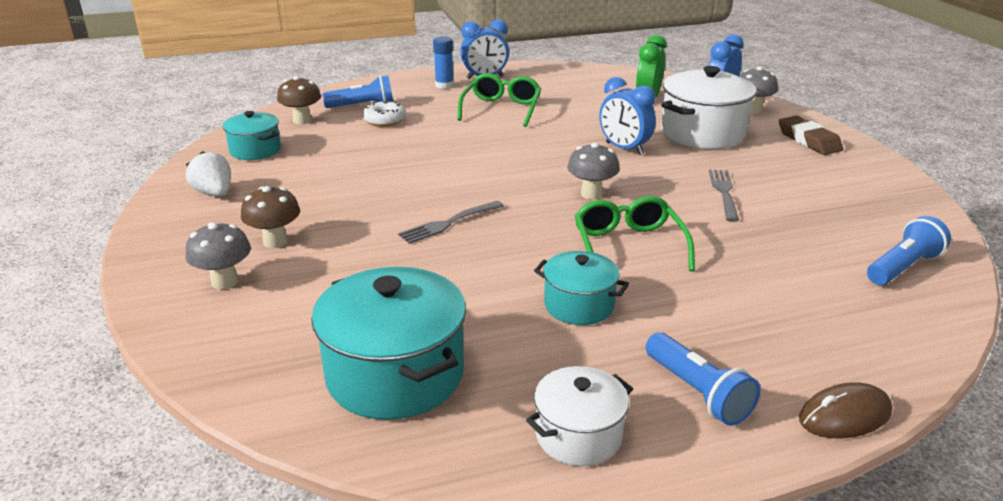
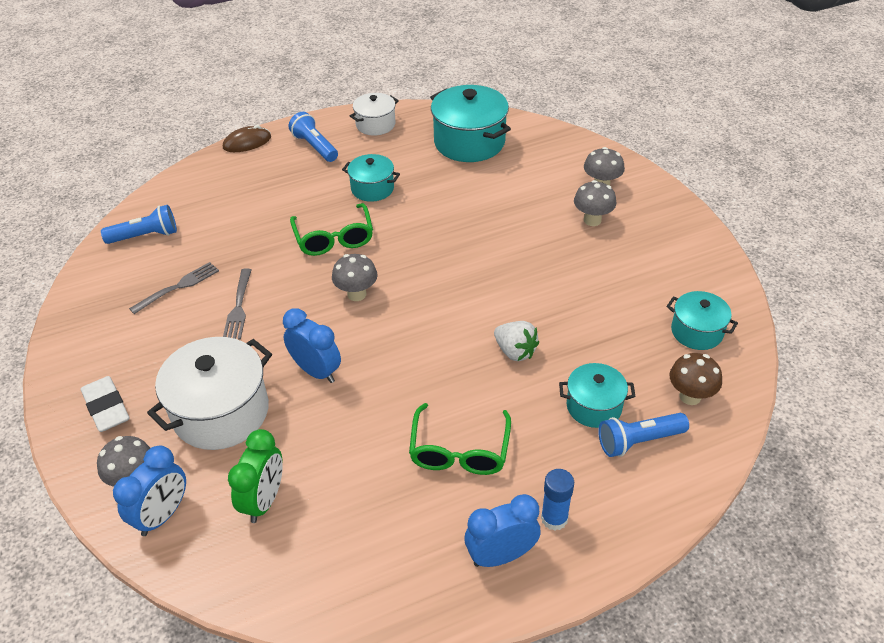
camera: 175 degrees right, 15 degrees up
(214, 193) = (681, 266): white strawberry -> white strawberry (515, 351)
(275, 241) = (592, 220): brown mushroom -> grey mushroom
(384, 120) = (594, 406): white donut -> turquoise pot
(449, 223) = (471, 249): grey fork -> grey fork (177, 287)
(808, 140) = (106, 408): brown eraser -> white eraser
(902, 267) = (145, 236): blue flashlight -> blue flashlight turned 150 degrees counterclockwise

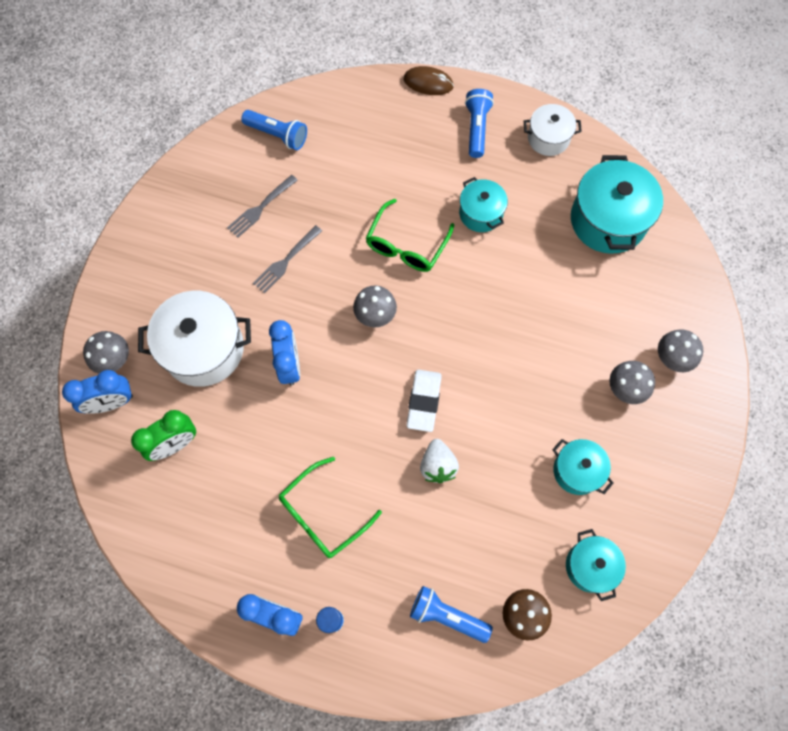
camera: 40 degrees right, 25 degrees up
(106, 408) = (140, 285): white eraser -> white eraser (423, 401)
(177, 287) = (261, 207): grey fork -> grey fork turned 135 degrees clockwise
(594, 406) = (445, 561): turquoise pot -> turquoise pot (577, 471)

